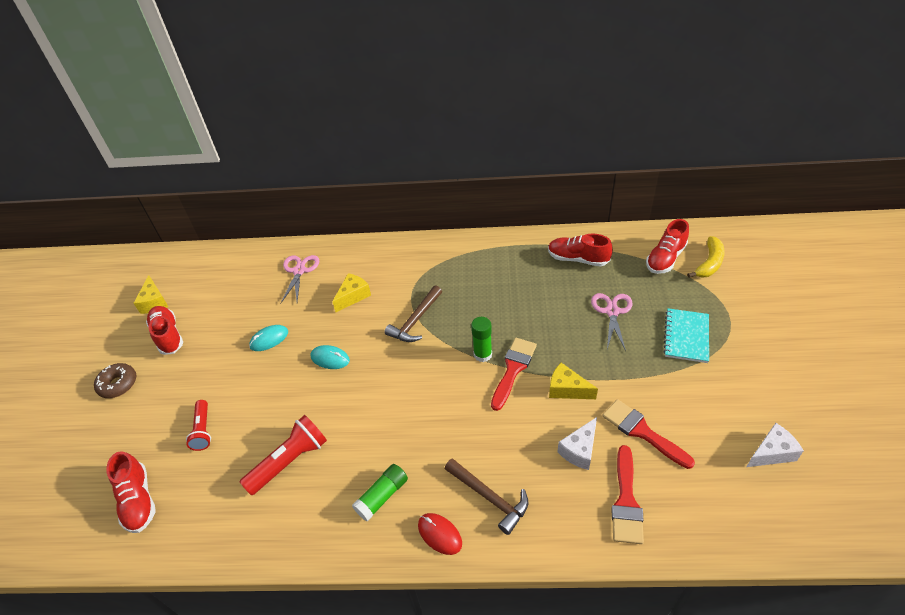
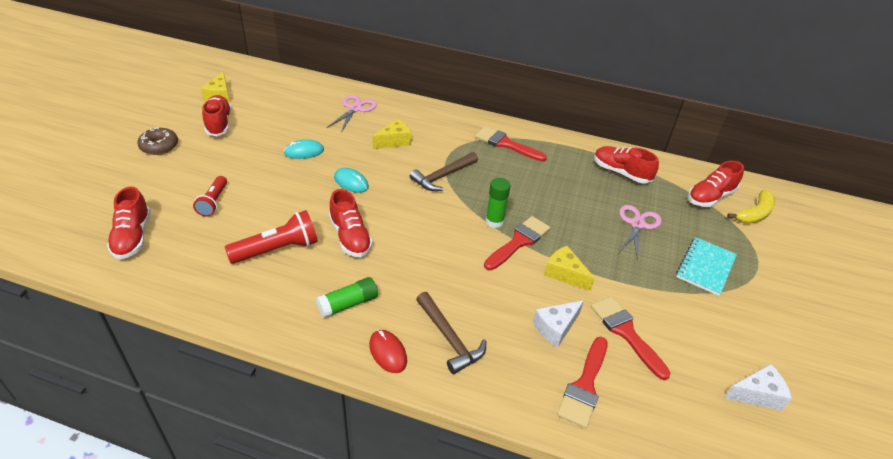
camera: 10 degrees right, 5 degrees down
(354, 421) = (350, 237): none -> red shoe
(461, 263) = (506, 144): none -> red brush

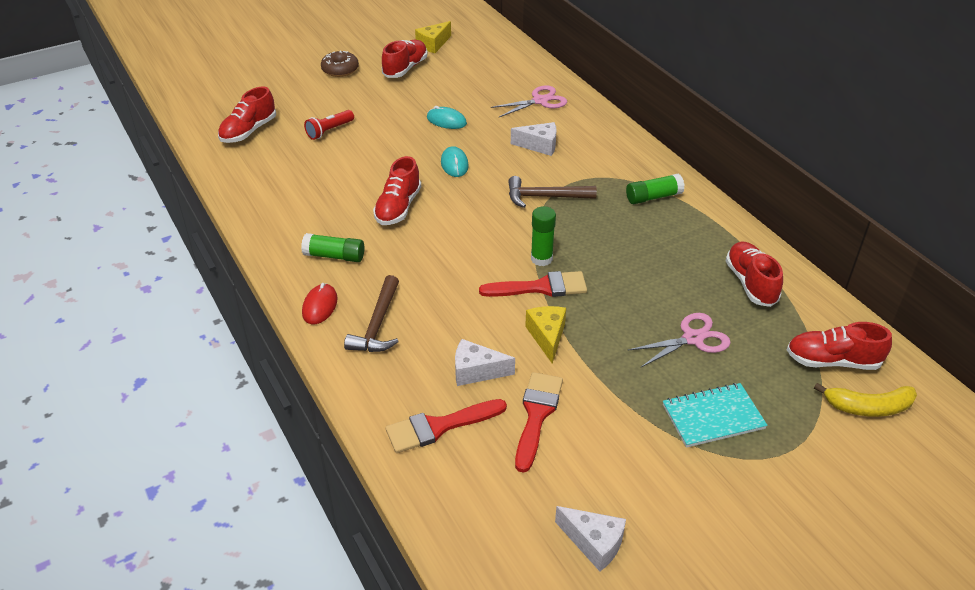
camera: 45 degrees right, 0 degrees up
(277, 249) = (333, 189): red flashlight -> none
(394, 141) = (539, 145): yellow cheese -> white cheese
(506, 144) = (653, 197): red brush -> green glue stick

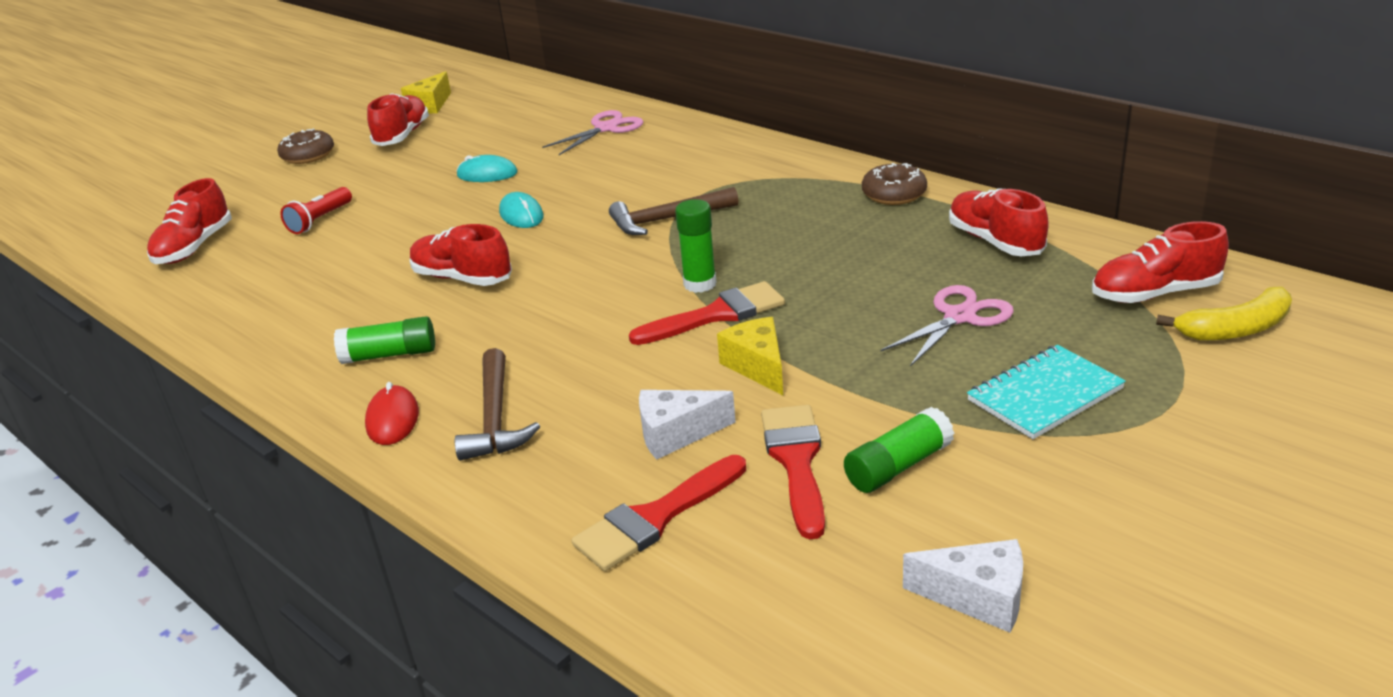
camera: 15 degrees left, 10 degrees down
(398, 208) = (462, 278): red shoe -> red shoe turned 120 degrees clockwise
(539, 145) = (630, 171): white cheese -> none
(653, 197) = (812, 187): green glue stick -> green glue stick (898, 466)
(705, 220) = (894, 194): none -> brown donut

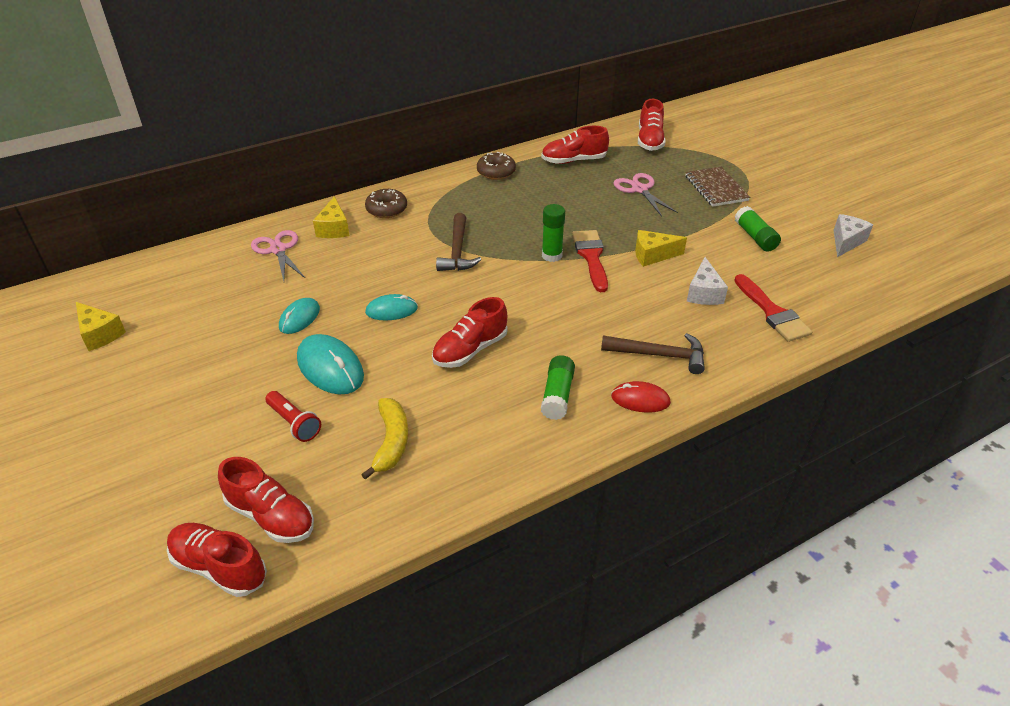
camera: 75 degrees left, 10 degrees up
(308, 155) = (126, 426): brown donut -> brown donut (386, 209)
(402, 135) = (155, 358): red shoe -> red shoe (219, 567)
(408, 212) = (330, 368): none -> turquoise mouse
(667, 141) = (334, 228): none -> yellow cheese
(796, 462) = (742, 262): red brush -> none
(1045, 395) = (716, 188): turquoise notebook -> brown notebook
(1235, 329) = (688, 135): yellow banana -> yellow banana (391, 442)

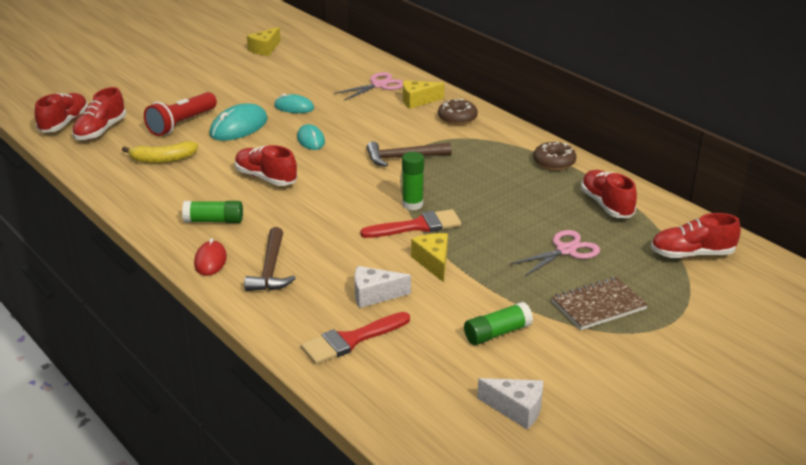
camera: 80 degrees right, 10 degrees down
(294, 423) = (181, 124): red flashlight -> red flashlight, size x1.56

